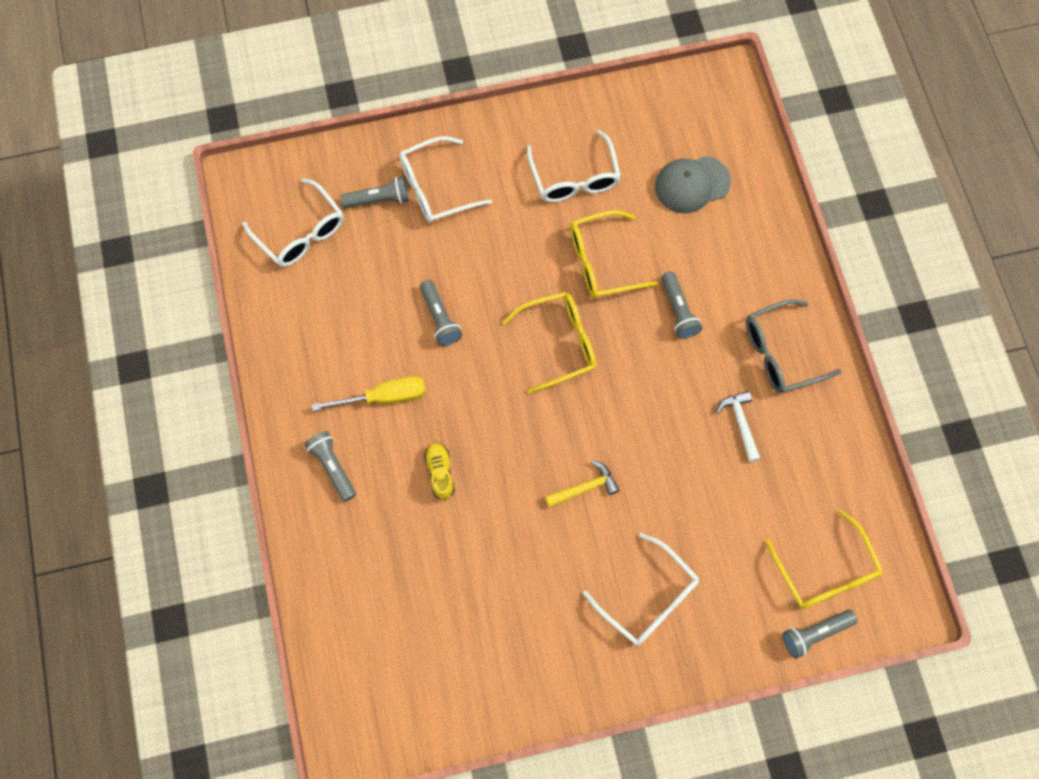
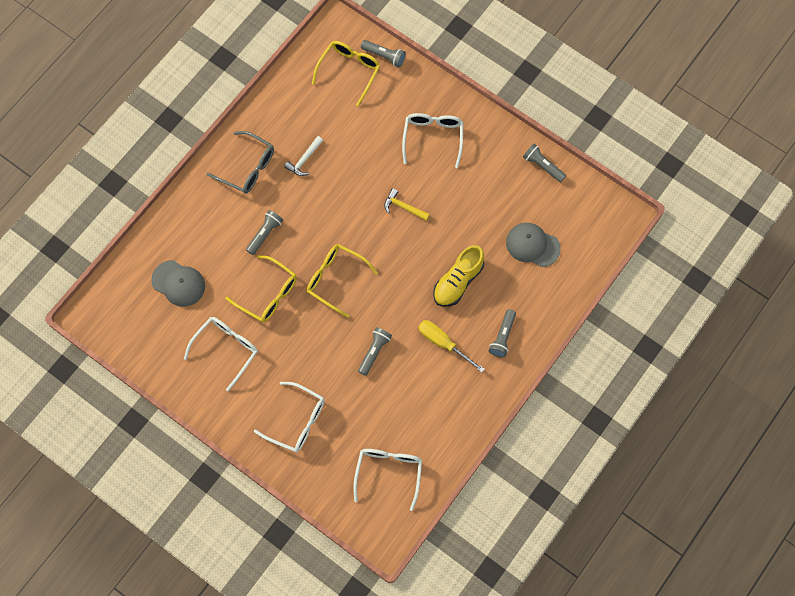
camera: 130 degrees left, 0 degrees up
(379, 199) = (331, 447): grey flashlight -> grey flashlight (543, 166)
(408, 598) = (532, 245): none -> grey cap
(440, 473) = (458, 281): yellow shoe -> yellow shoe, size x1.72

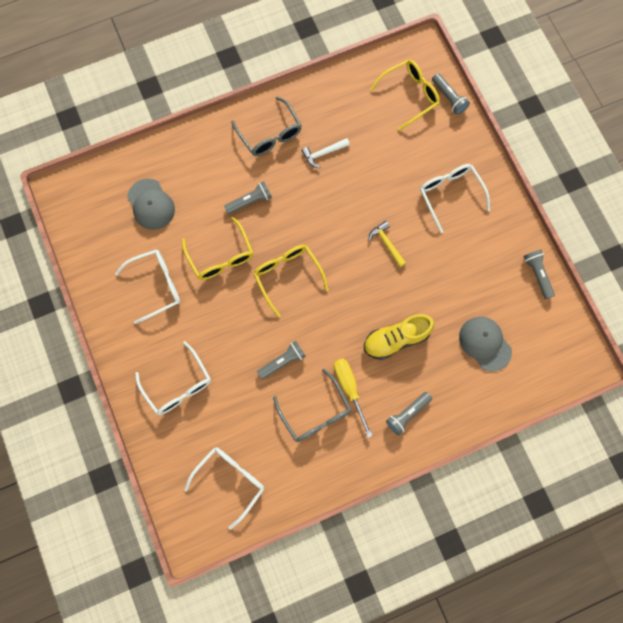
camera: 30 degrees right, 5 degrees up
(427, 378) = (315, 413): none -> grey glasses
(433, 138) = (450, 194): white glasses -> white glasses turned 60 degrees counterclockwise

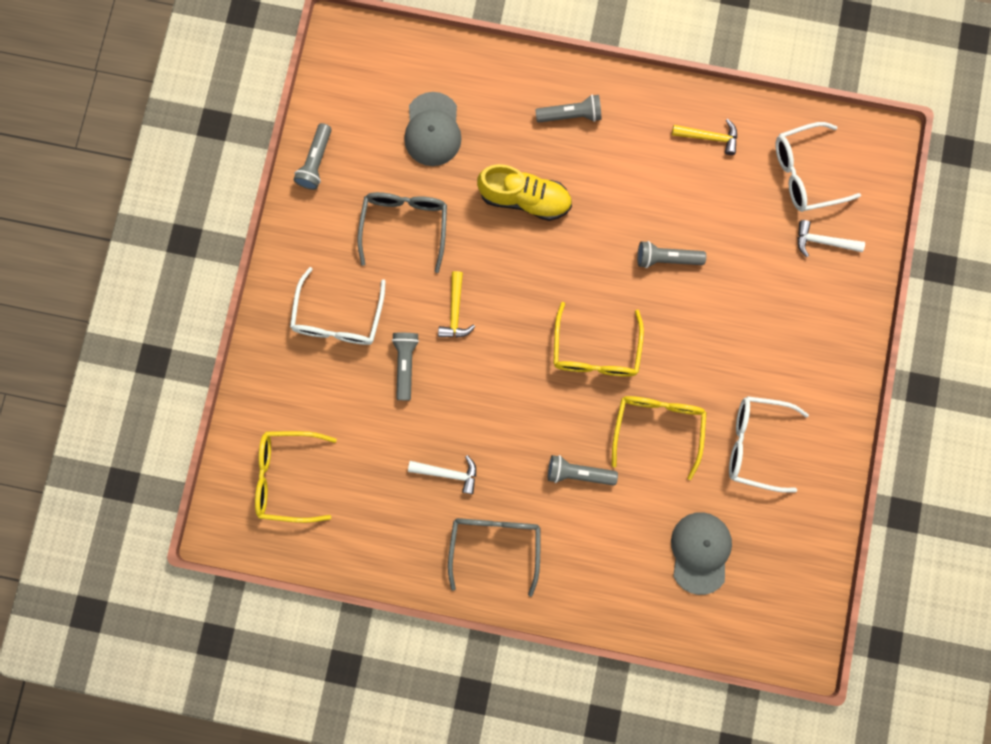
camera: 145 degrees left, 5 degrees up
(178, 385) = (800, 310): white glasses -> none
(190, 441) = (823, 241): none -> white hammer
(309, 462) = (709, 137): none -> yellow hammer
(315, 413) = (668, 181): grey glasses -> grey glasses (405, 225)
(349, 389) = (614, 181): yellow screwdriver -> none
(449, 98) = (243, 439): grey flashlight -> grey flashlight (405, 364)

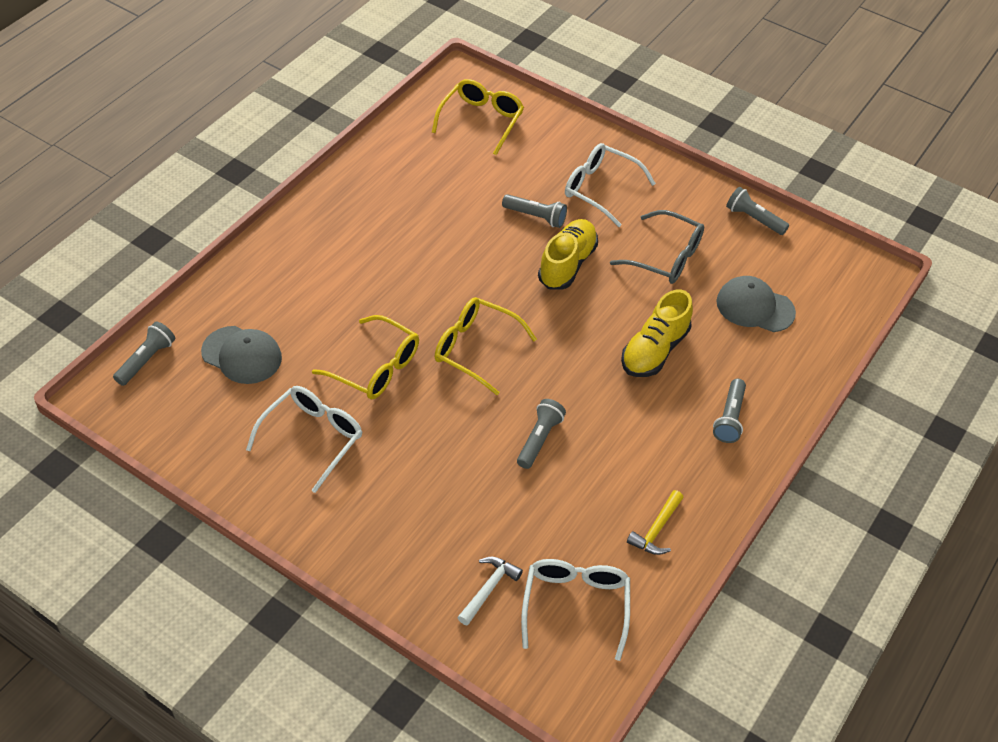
camera: 110 degrees right, 30 degrees down
(448, 473) = (424, 212): white hammer -> none
(455, 311) = (567, 264): yellow hammer -> yellow shoe
(495, 544) = (345, 221): grey glasses -> none
(578, 473) = (370, 296): grey flashlight -> grey flashlight (147, 360)

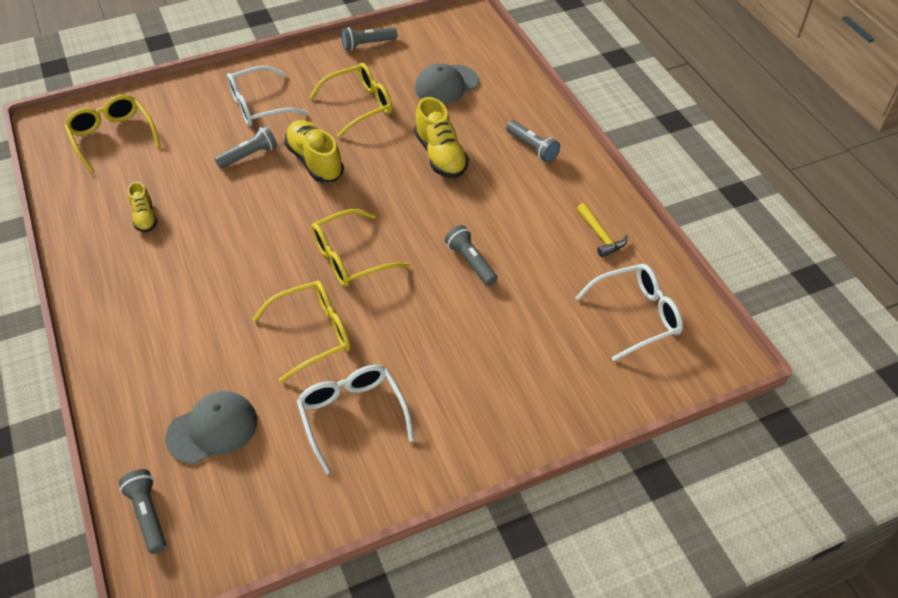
camera: 55 degrees left, 0 degrees up
(413, 192) = (145, 217): none -> yellow shoe
(488, 589) = (589, 363): white hammer -> none
(575, 605) = (637, 315): white glasses -> white glasses turned 120 degrees clockwise
(666, 257) = (360, 105): grey glasses -> yellow glasses

